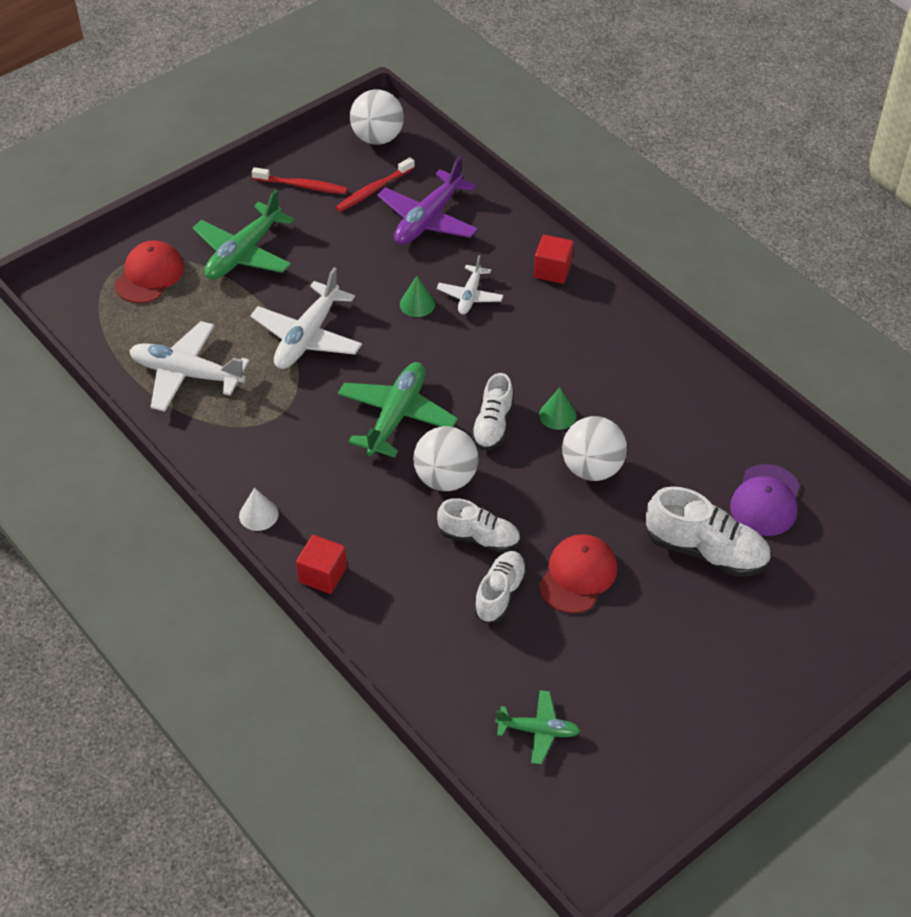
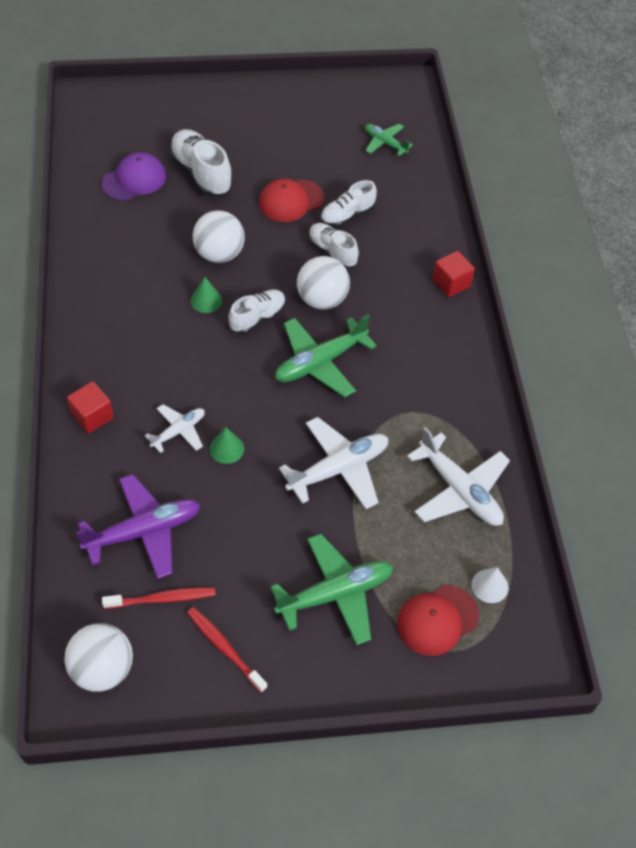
camera: 150 degrees left, 5 degrees up
(258, 514) = (470, 344): white cone -> white cone (490, 586)

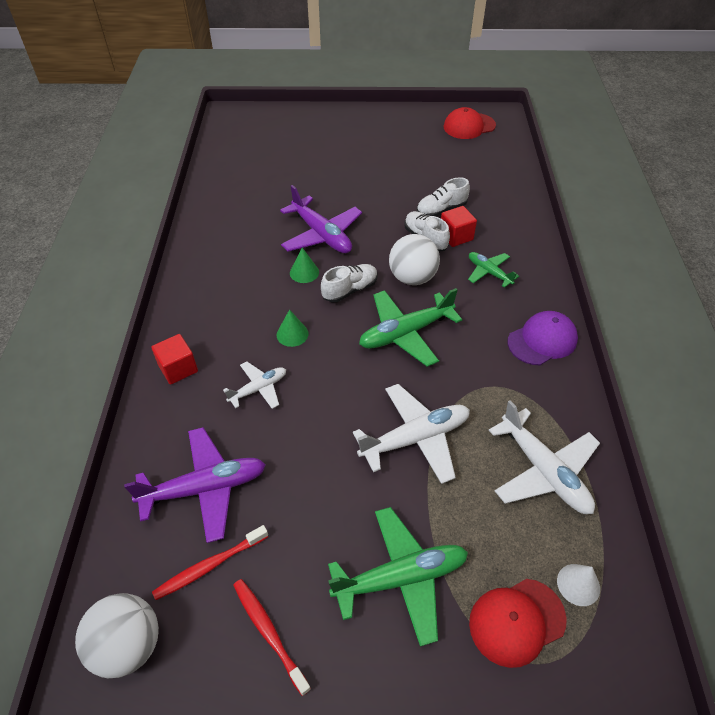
camera: 10 degrees right, 5 degrees down
(134, 180) = (257, 174): purple cap -> purple cap (542, 340)
(162, 599) = (210, 566): red toothbrush -> red toothbrush turned 150 degrees clockwise
(201, 174) = (315, 172): white shoe -> none
(219, 254) = (322, 235): white ball -> purple plane
(226, 449) = (303, 409): green cone -> green cone (292, 334)
(291, 201) = (391, 196): red cap -> red cap (469, 126)
(385, 143) = (479, 156): green plane -> green plane (489, 272)
(451, 283) = (536, 270): red cube -> red cube (456, 236)

